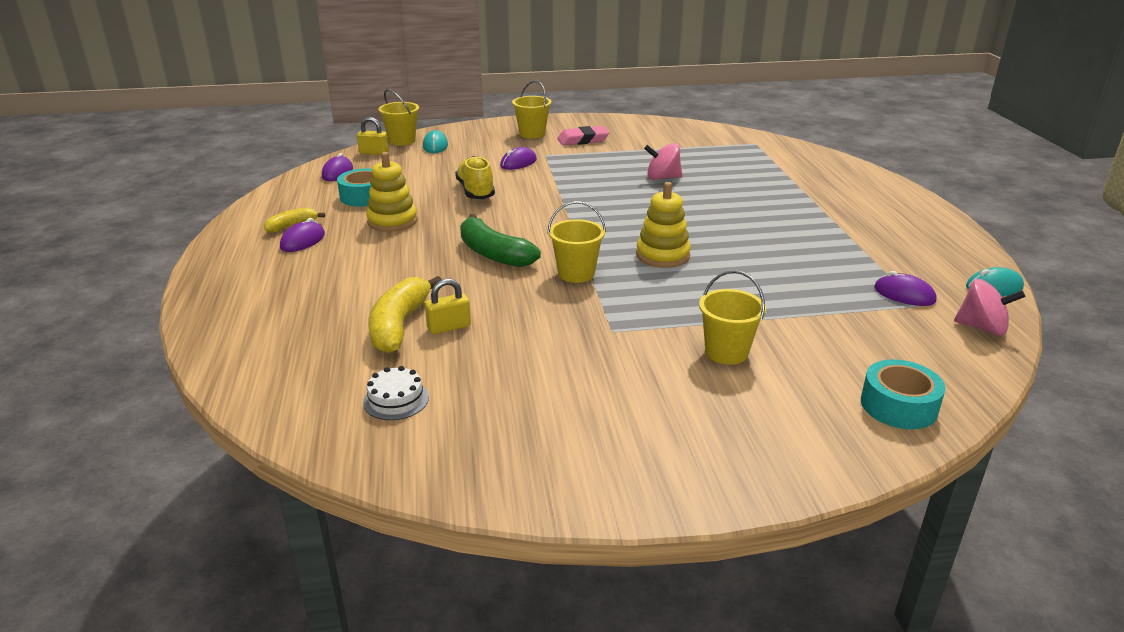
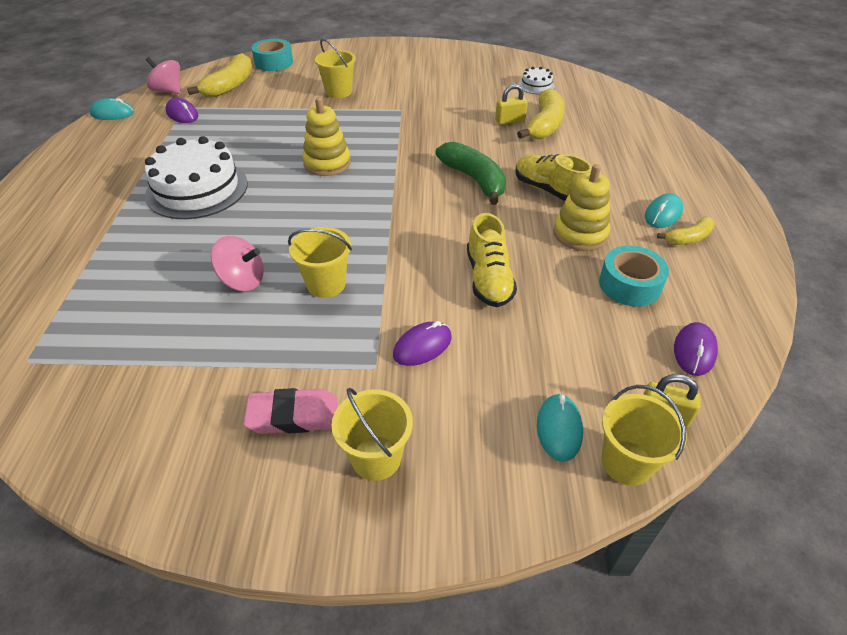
camera: 170 degrees left, 15 degrees up
(302, 241) = (663, 214): purple mouse -> turquoise mouse
(412, 251) = (549, 190): none -> yellow shoe
(576, 273) = (408, 153): yellow bucket -> yellow bucket (326, 284)
(771, 224) = (197, 189): none -> white cake
(906, 347) = (230, 85): none -> yellow banana

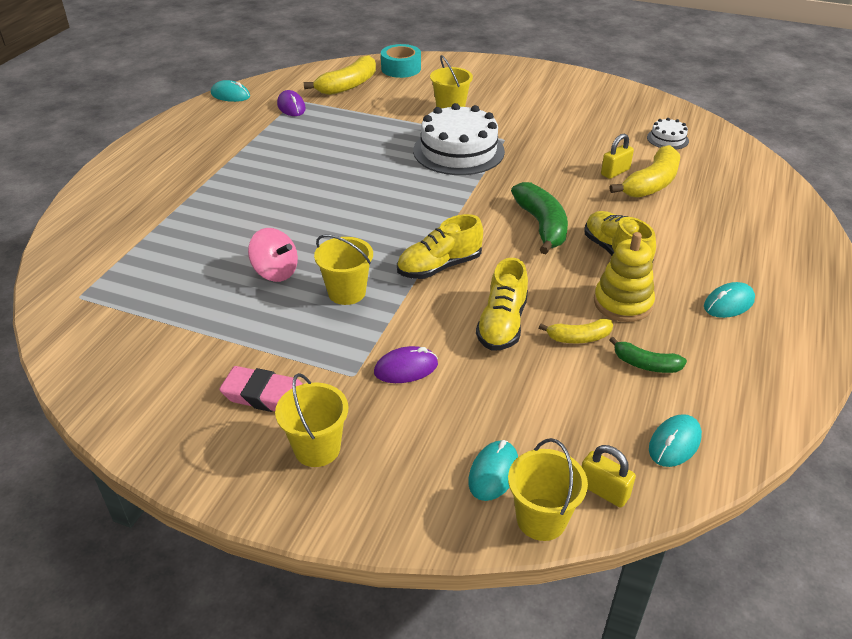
camera: 20 degrees right, 5 degrees down
(168, 91) = (289, 81): pink spinning top -> none
(197, 189) = (273, 181): white cake -> white cake (458, 151)
(327, 163) = (403, 180): yellow stacking toy -> none
(403, 238) = (439, 266): none -> yellow shoe
(510, 121) = (615, 172): yellow padlock -> yellow padlock turned 45 degrees counterclockwise
(629, 285) = (645, 364): turquoise tape -> green banana
(688, 238) = (742, 334): yellow banana -> yellow banana (579, 338)
(694, 351) = (674, 443): purple mouse -> turquoise mouse

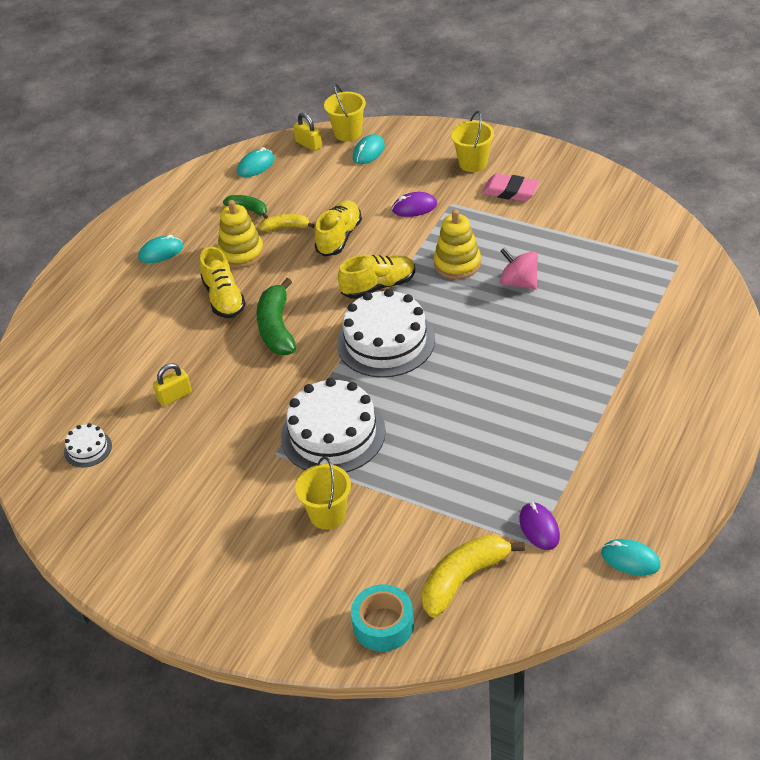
camera: 170 degrees left, 5 degrees up
(347, 292) = (457, 264): yellow bucket -> yellow stacking toy
(423, 215) = (385, 341): none -> white cake
(651, 183) = (146, 379): yellow banana -> none

